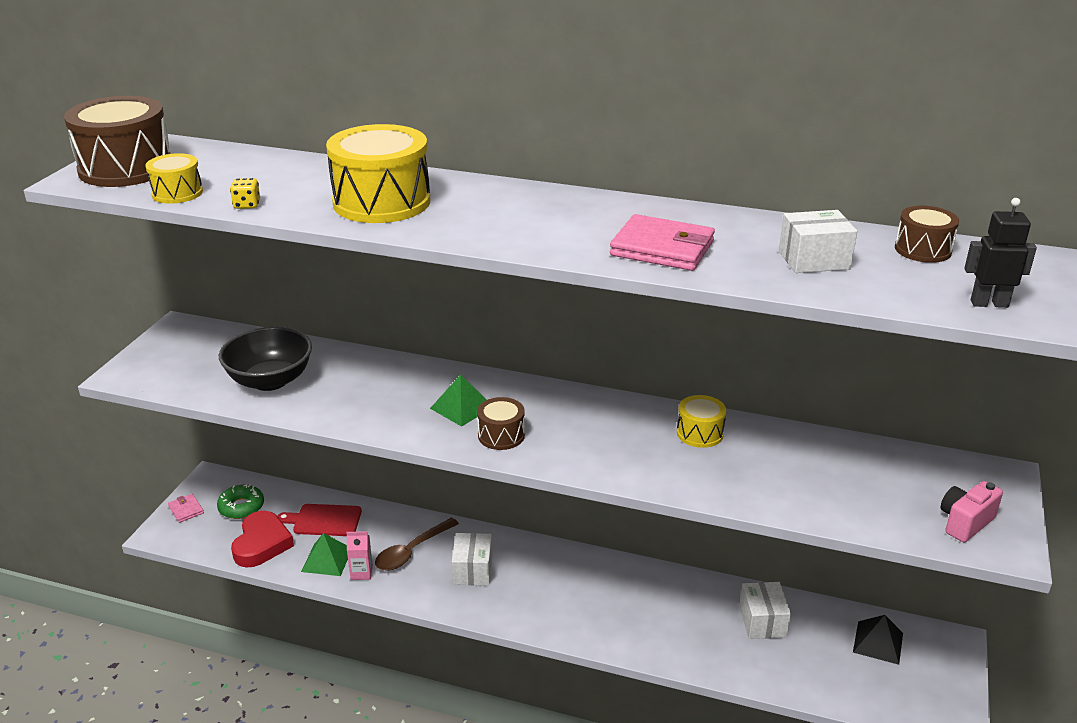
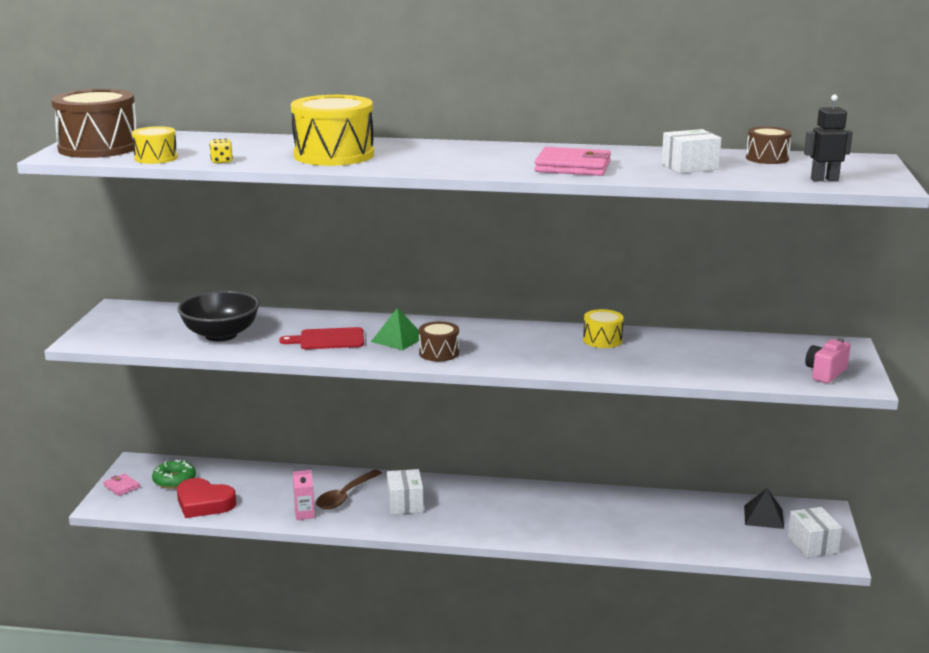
camera: 10 degrees left, 10 degrees down
(262, 544) = (204, 503): red heart -> red heart turned 120 degrees clockwise
(324, 520) = (256, 482): red cutting board -> red cutting board (328, 339)
(327, 559) = (269, 508): green pyramid -> none
(762, 621) = (665, 513): white box -> white box (812, 544)

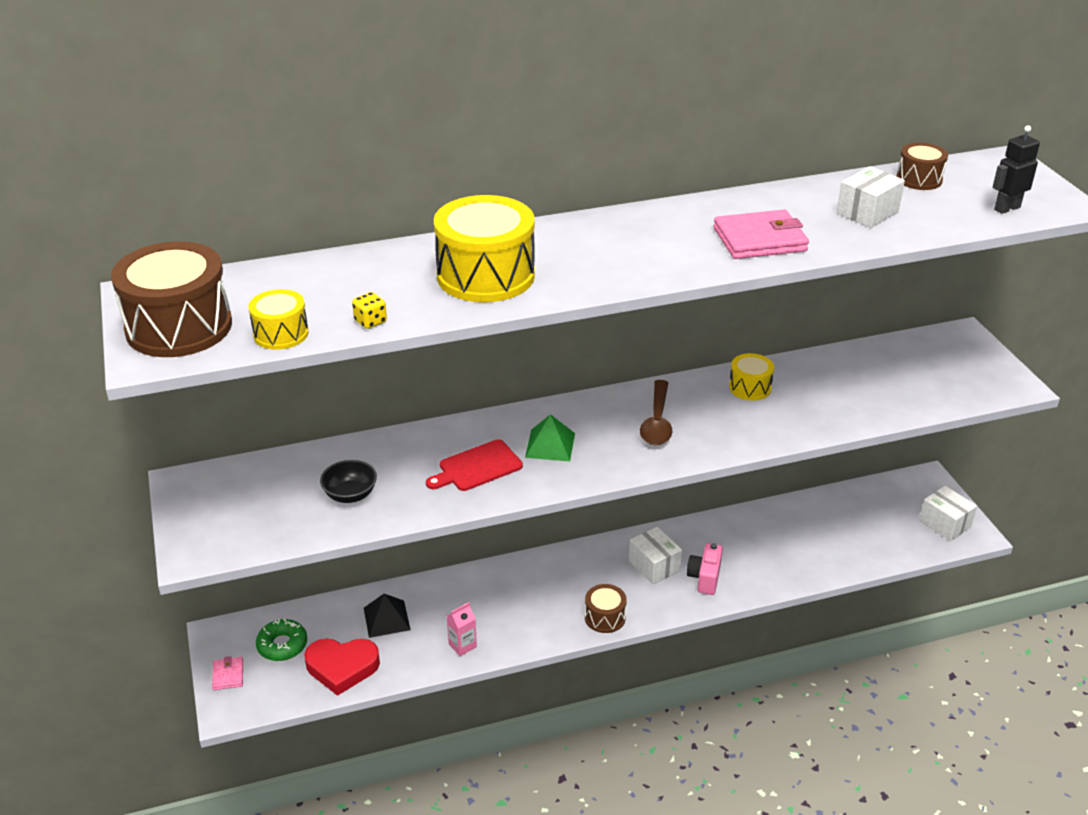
camera: 25 degrees left, 15 degrees up
(122, 486) = (228, 675): pink wallet -> pink wallet turned 60 degrees clockwise
(221, 335) = (350, 495): black bowl -> black bowl, size x0.58
(345, 496) = (486, 606): brown spoon -> brown spoon (657, 422)
(405, 503) = (553, 595): white box -> white box (654, 566)
(439, 353) = (610, 455): brown drum -> brown drum (605, 617)
(763, 516) = (884, 503): black pyramid -> black pyramid (386, 618)
(825, 373) = (977, 379): pink camera -> pink camera (704, 578)

